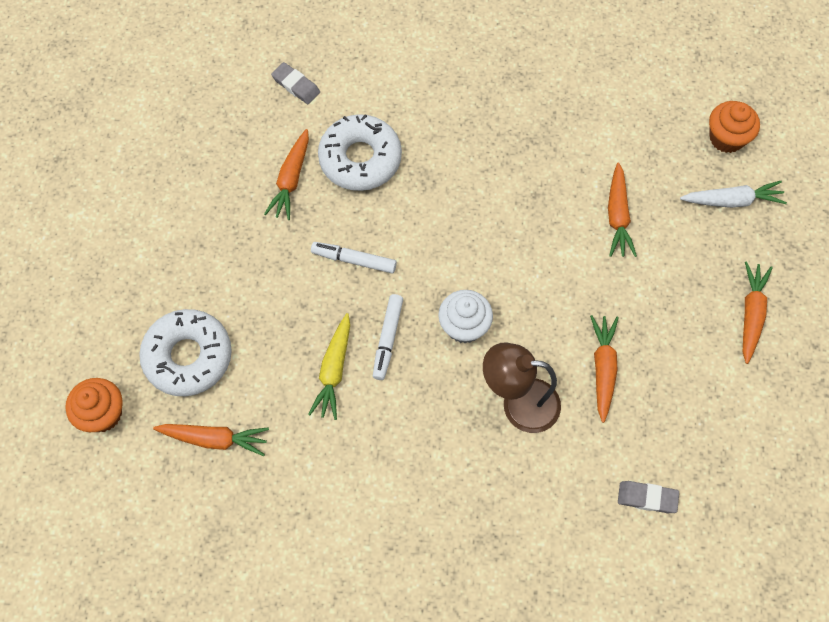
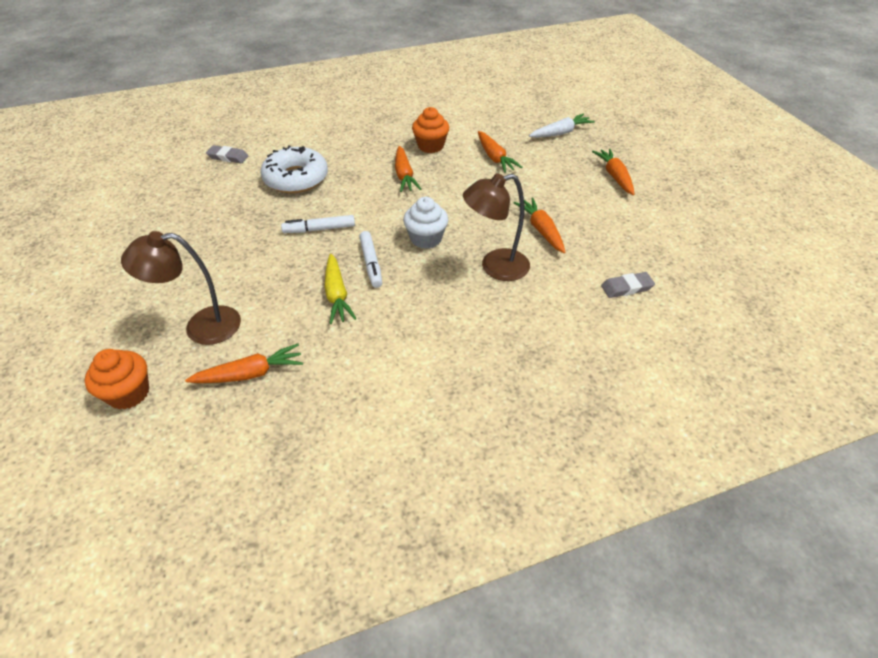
camera: 25 degrees left, 20 degrees down
(188, 356) = (201, 327): white donut -> brown lamp
(291, 180) = (247, 202): orange carrot -> orange carrot (404, 175)
(726, 138) = (535, 110): orange cupcake -> orange cupcake (430, 146)

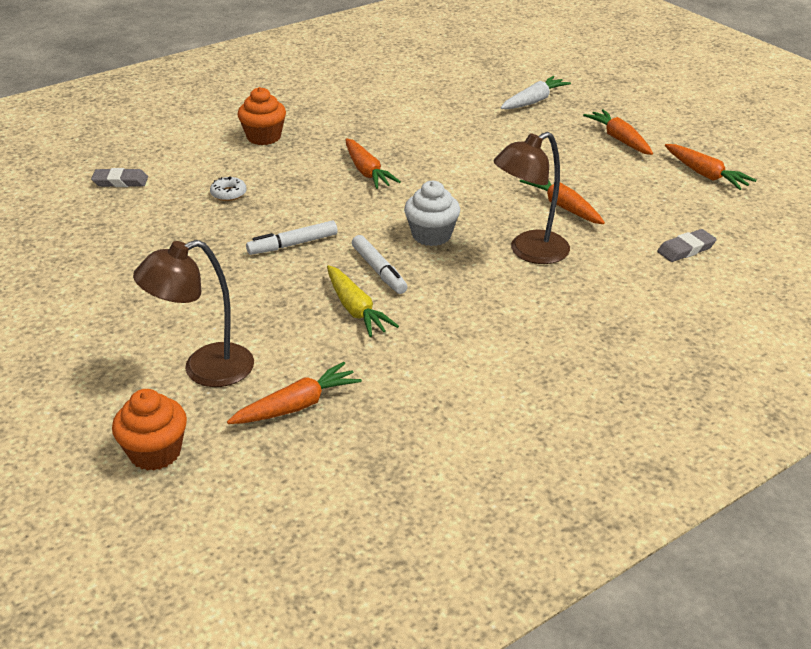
camera: 15 degrees left, 10 degrees down
(296, 178) = (228, 194): white donut -> white donut, size x0.42
(430, 146) = (382, 135): orange cupcake -> orange cupcake (264, 137)
(495, 158) = (469, 138): orange carrot -> orange carrot (705, 175)

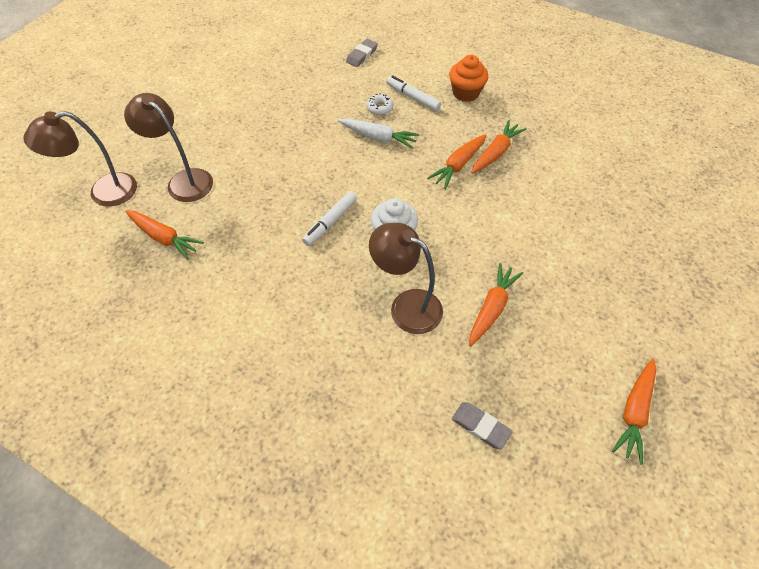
camera: 65 degrees right, 20 degrees up
(120, 181) = (362, 55): grey eraser -> grey eraser turned 60 degrees clockwise
(155, 452) = (103, 192): orange cupcake -> brown lamp
(293, 244) = (337, 164): white marker -> white marker (413, 97)
(356, 309) = (277, 227): yellow carrot -> none
(534, 101) = (664, 230): white carrot -> white carrot (378, 138)
(619, 139) = (646, 318): orange carrot -> orange carrot (496, 152)

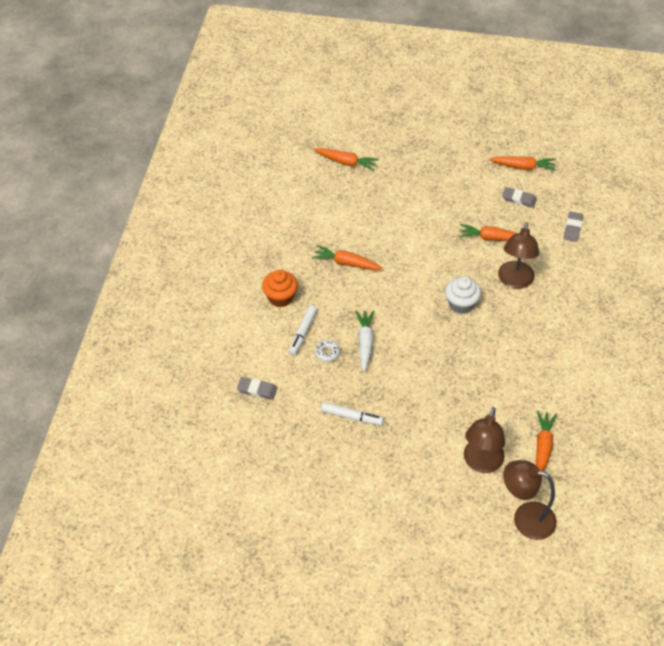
camera: 110 degrees left, 5 degrees down
(103, 192) = (525, 518): brown lamp -> brown lamp turned 150 degrees clockwise
(330, 222) = (469, 345): white marker -> white marker (351, 417)
(458, 165) = (371, 283): orange carrot -> orange carrot (346, 162)
(562, 375) = (519, 199): none -> grey eraser

